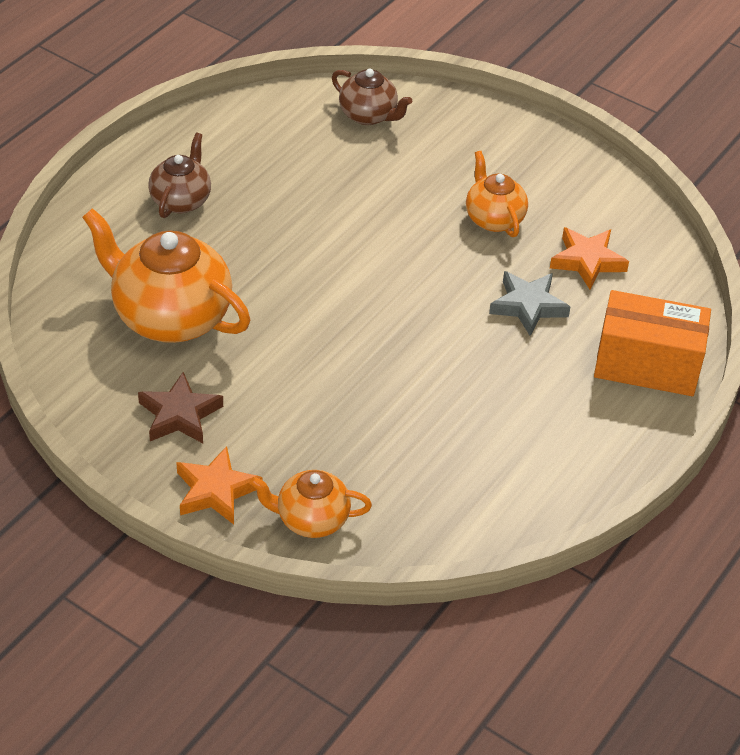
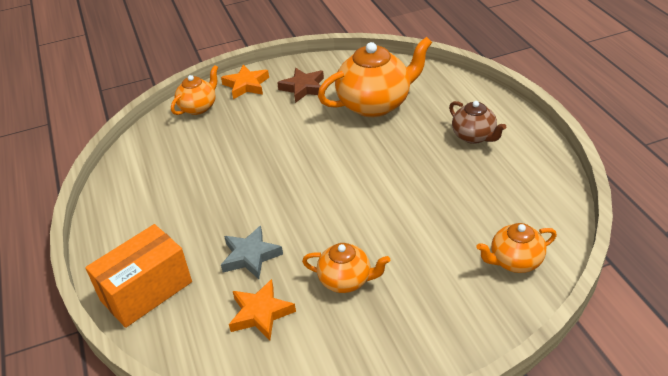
camera: 130 degrees right, 5 degrees down
(369, 115) = (514, 261): brown teapot -> orange teapot

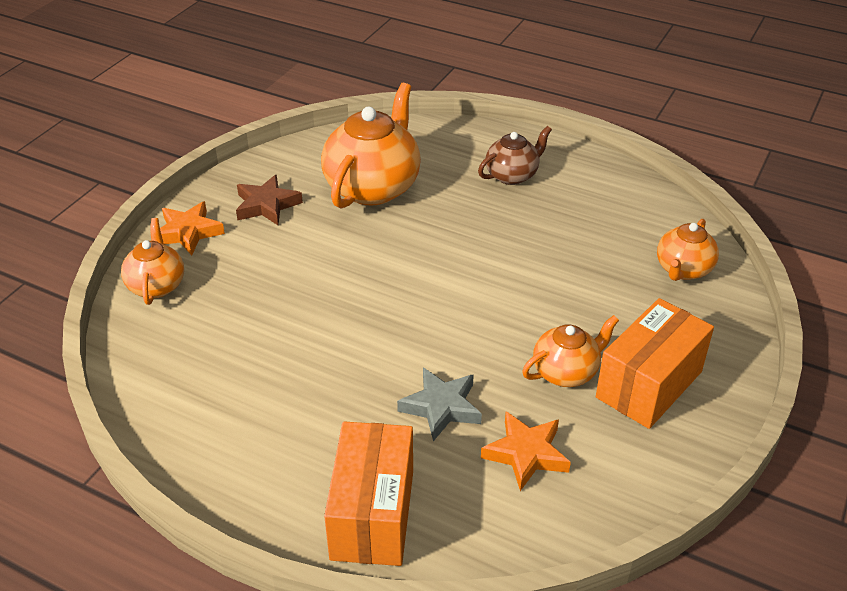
camera: 45 degrees left, 0 degrees up
(388, 322) = (649, 384): none -> orange box
(474, 136) = (512, 175): brown teapot -> brown teapot turned 45 degrees counterclockwise

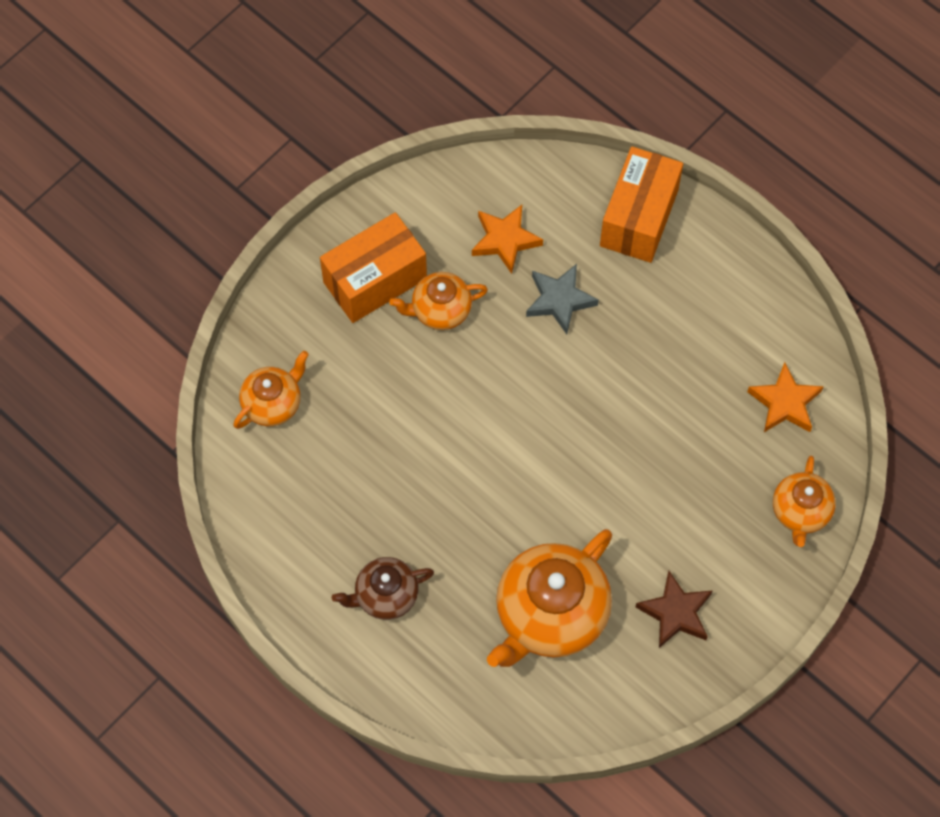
camera: 165 degrees left, 25 degrees up
(188, 232) = (765, 587): orange star -> orange star (784, 403)

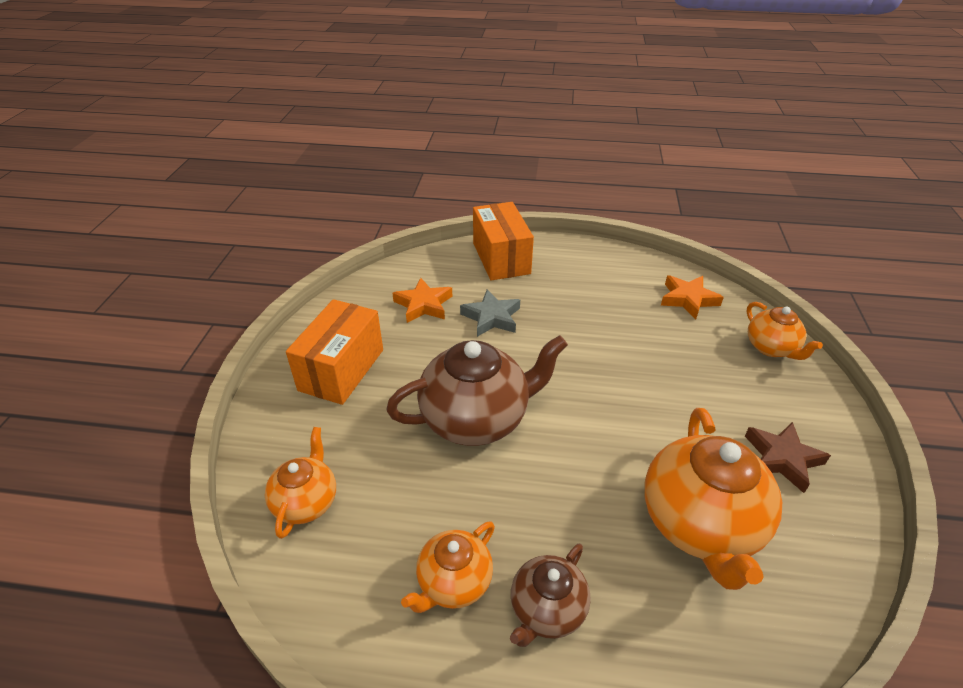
camera: 35 degrees left, 25 degrees down
(440, 310) = (409, 363): orange teapot -> orange teapot (453, 582)
(455, 410) = (477, 419): none -> brown teapot

